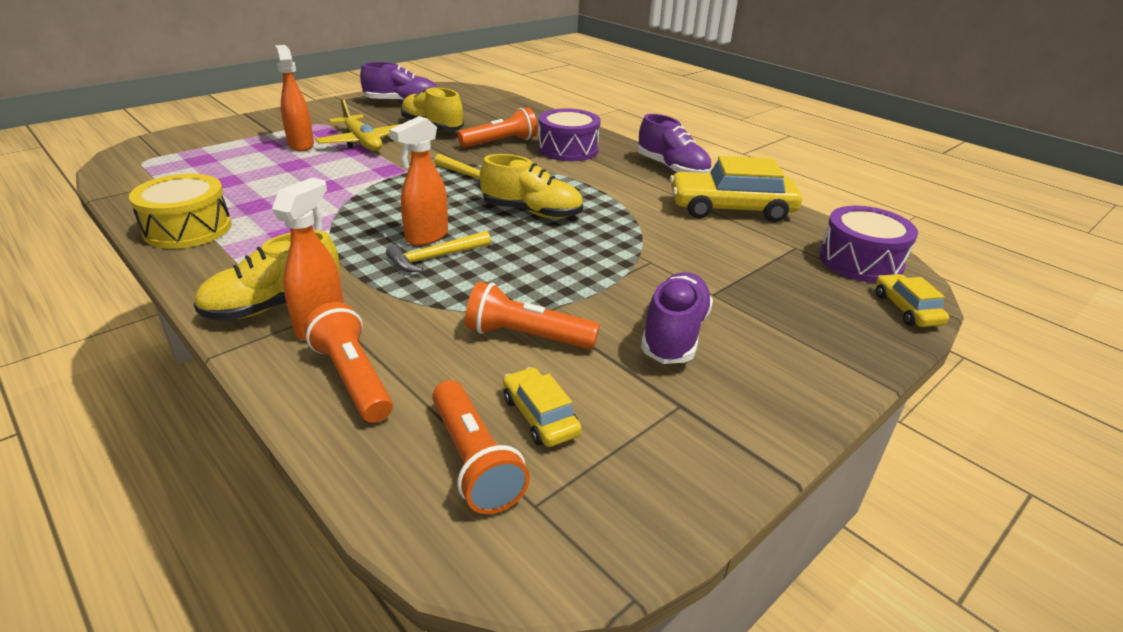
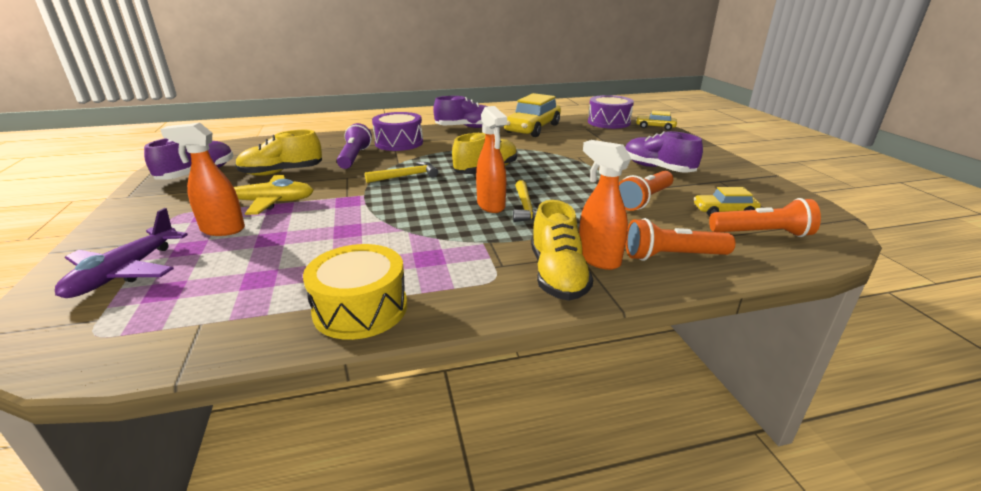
camera: 60 degrees left, 5 degrees down
(222, 141) = (125, 272): none -> purple plane
(500, 142) = (354, 157): orange flashlight -> purple flashlight

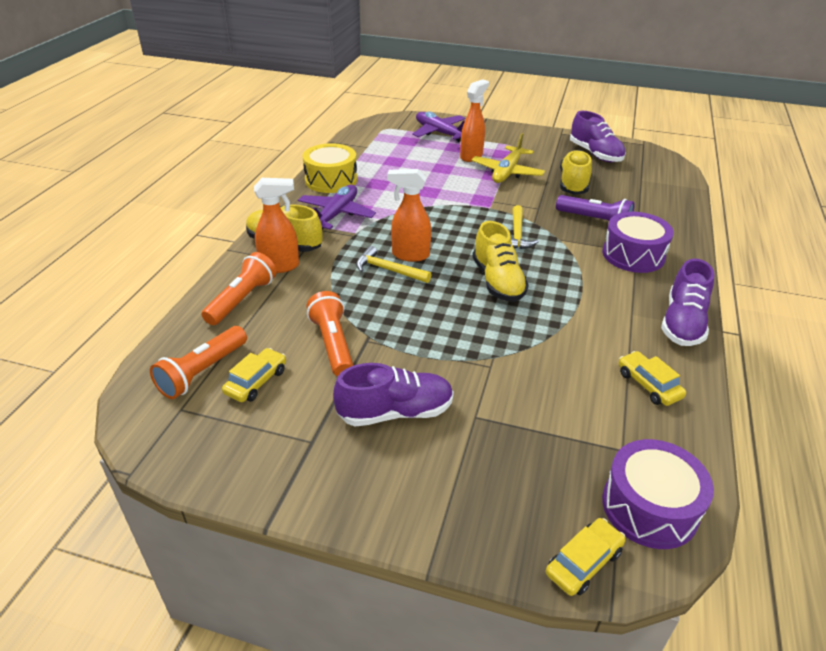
camera: 120 degrees right, 10 degrees up
(458, 267) = (336, 214): none -> purple plane
(532, 128) = (648, 385): yellow car -> yellow car, size x0.51

